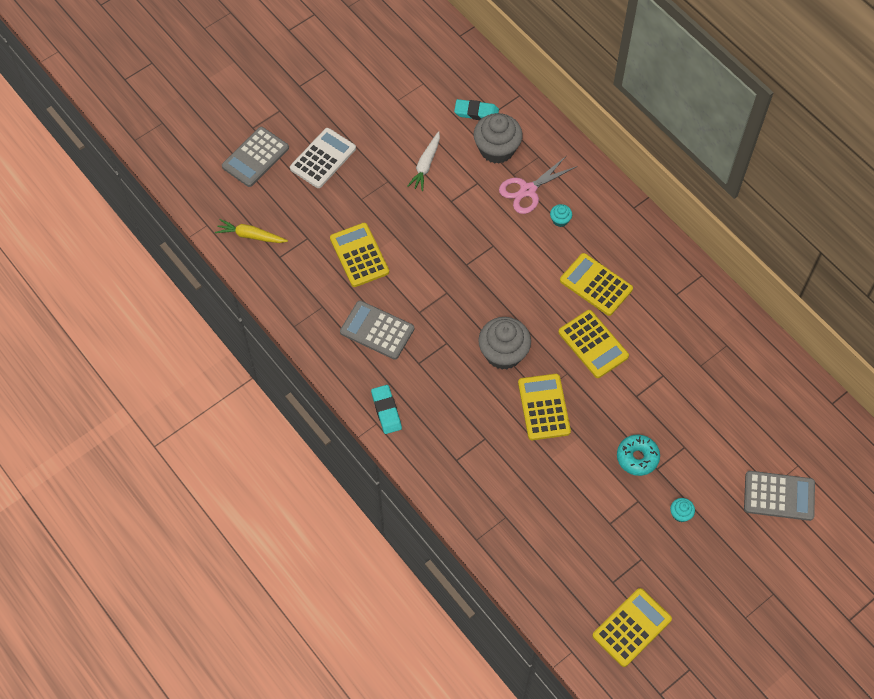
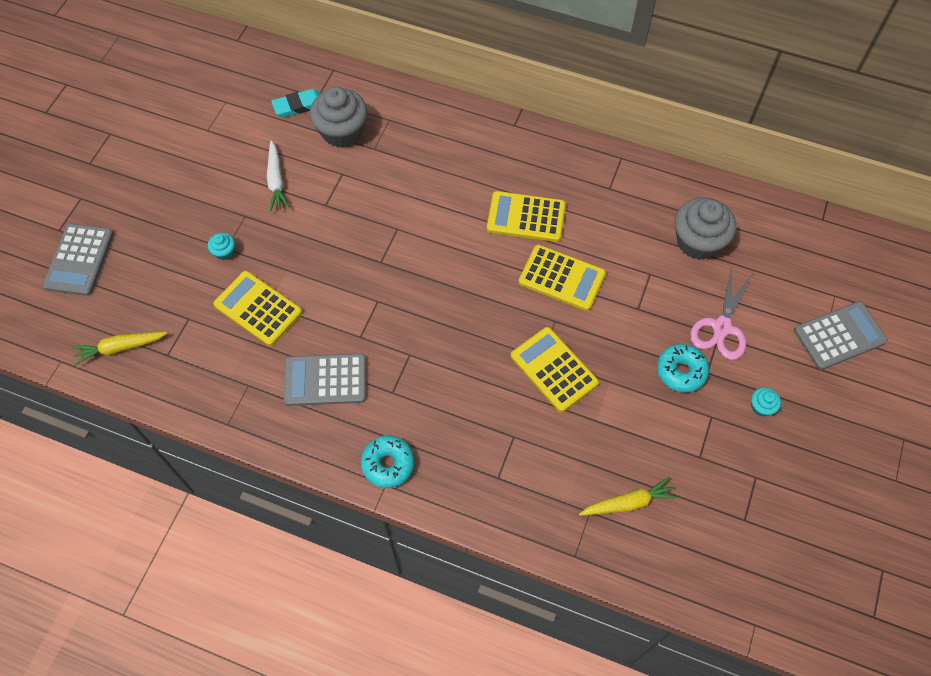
camera: 30 degrees left, 0 degrees up
(323, 158) = (158, 226): white calculator -> none
(386, 411) = (388, 464): turquoise eraser -> turquoise donut
(503, 353) = (476, 334): grey cupcake -> grey cupcake (698, 241)
(528, 190) = (399, 157): pink scissors -> pink scissors (722, 327)
(537, 526) = (628, 503): none -> yellow carrot
(560, 220) = (449, 171): turquoise cupcake -> turquoise cupcake (224, 252)
(632, 627) = (796, 559): yellow calculator -> none

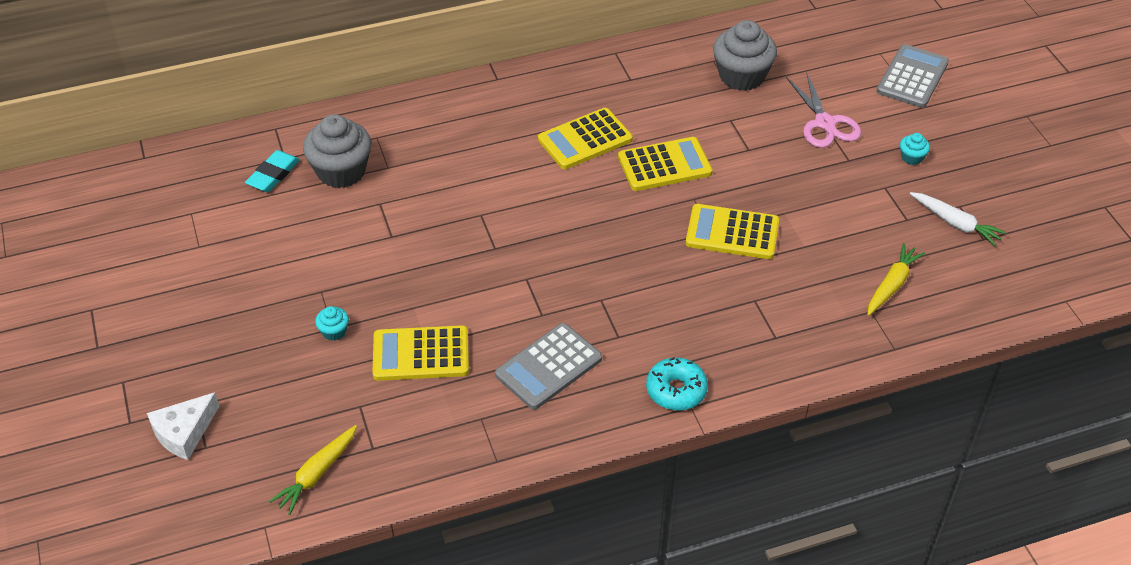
camera: 40 degrees left, 15 degrees down
(79, 260) = (184, 432): grey calculator -> white cheese
(276, 181) = (320, 246): white carrot -> white carrot (955, 223)
(681, 371) = (829, 171): turquoise donut -> none

